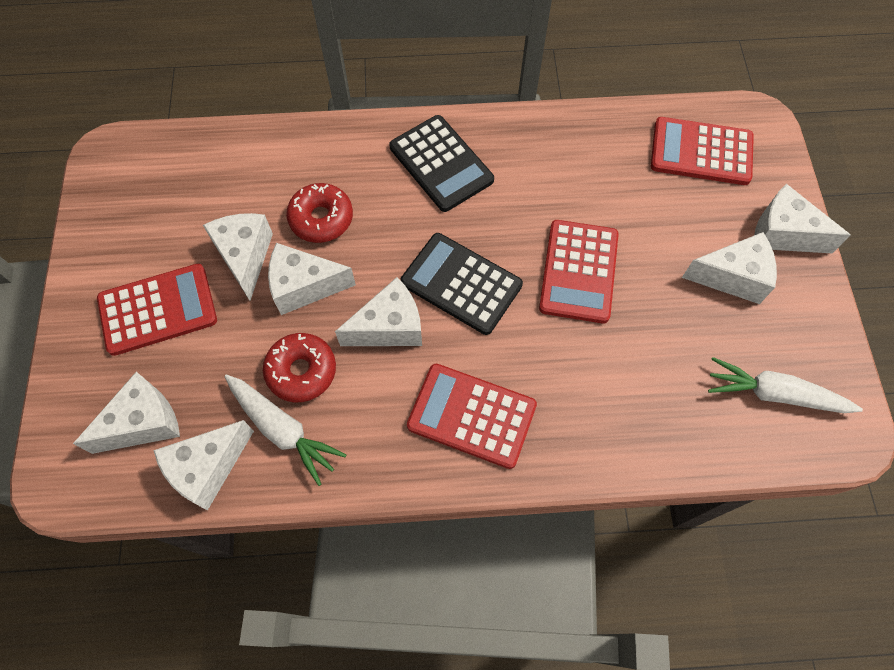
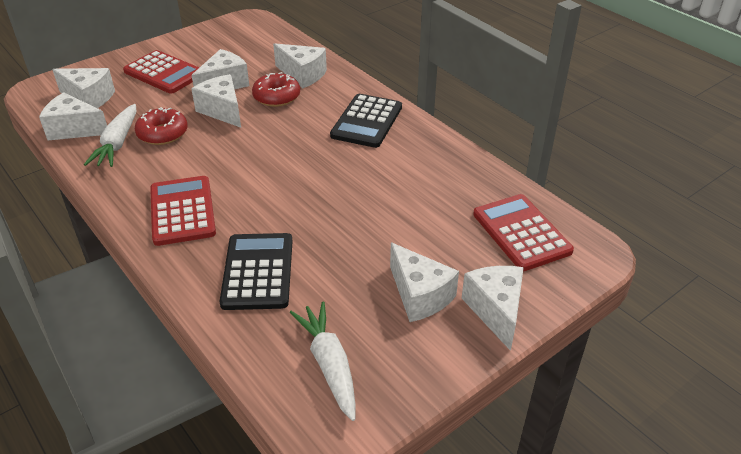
camera: 55 degrees right, 25 degrees down
(389, 327) = (222, 152): white cheese -> white cheese (302, 75)
(461, 284) = (281, 166): black calculator -> black calculator (258, 272)
(579, 271) = (342, 213): red calculator -> none

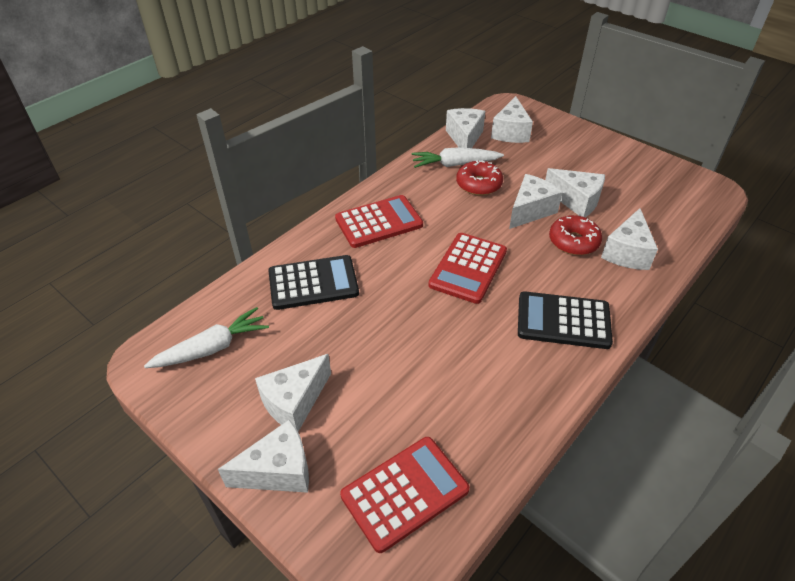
camera: 80 degrees right, 5 degrees up
(164, 73) = (573, 160): red calculator -> red calculator (468, 268)

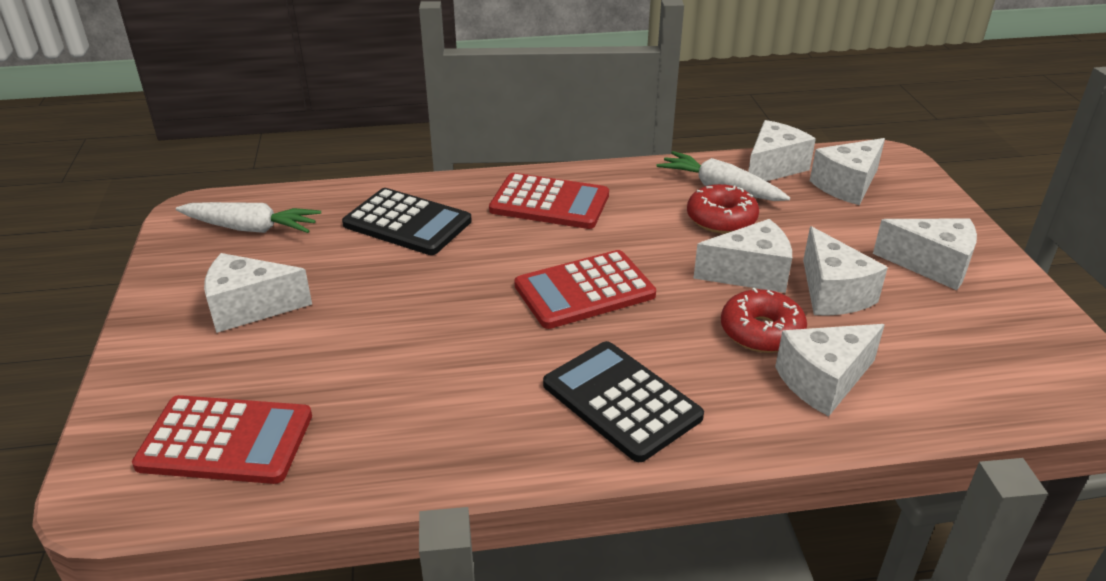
camera: 40 degrees right, 10 degrees down
(278, 471) = (161, 351): white cheese -> white cheese (932, 265)

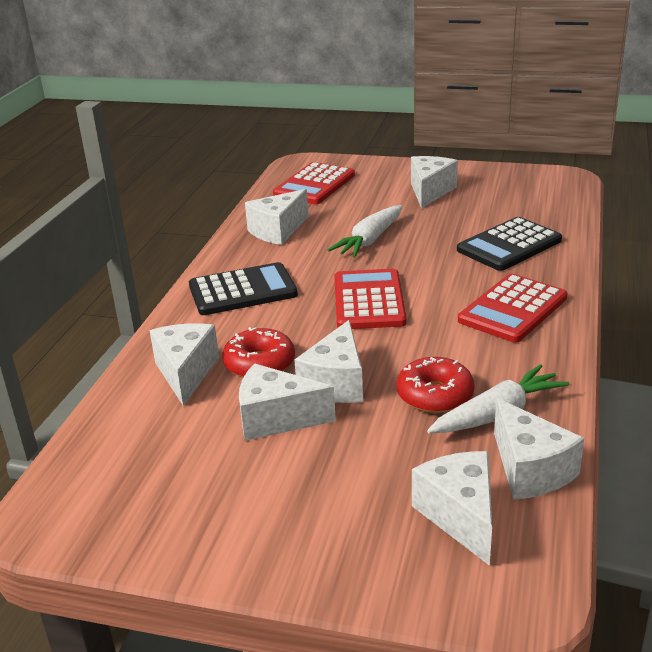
camera: 115 degrees right, 5 degrees down
(251, 228) = (530, 193): white carrot -> white carrot (370, 240)
(932, 265) = (268, 505): white cheese -> white cheese (277, 231)

